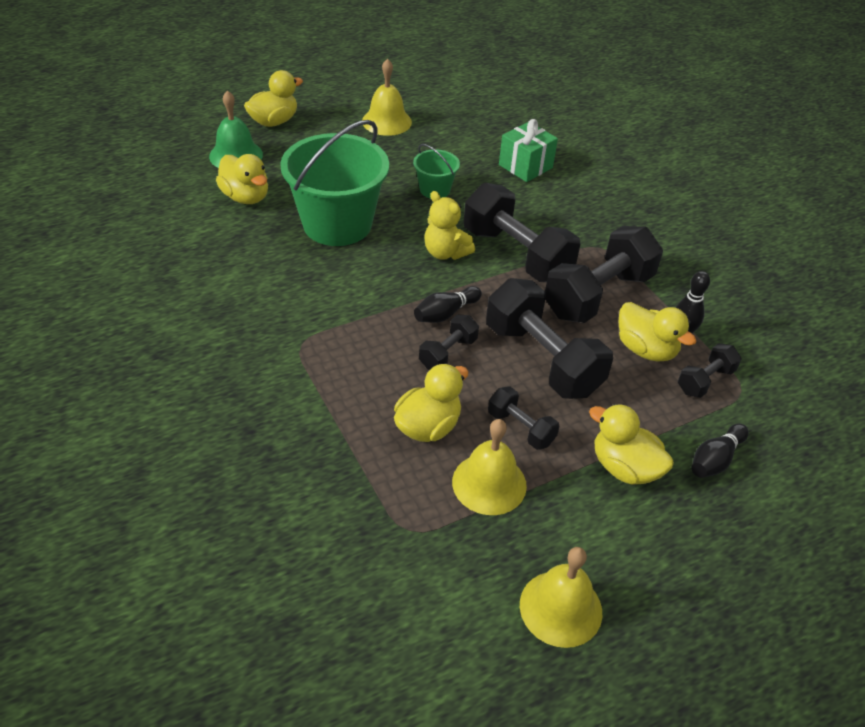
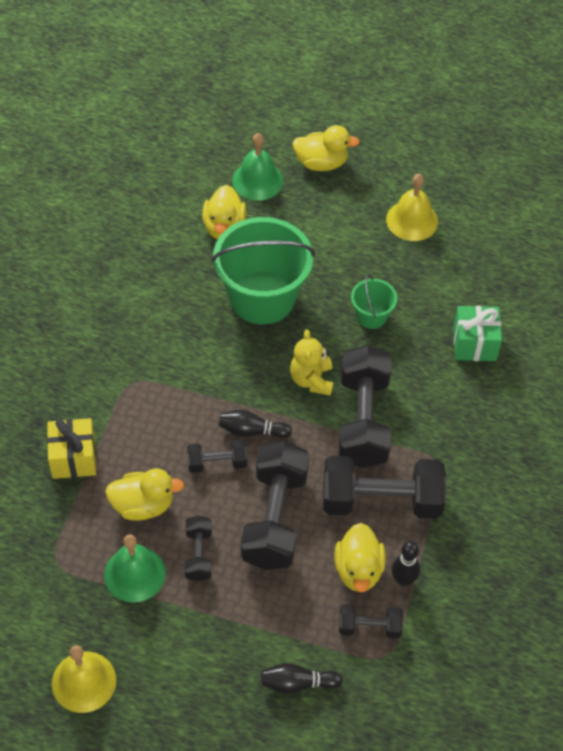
camera: 45 degrees right, 10 degrees up
(319, 435) = (73, 458): none -> yellow gift
(489, 483) = (135, 574): yellow bell -> green bell
(624, 467) = (230, 636): yellow duck -> none

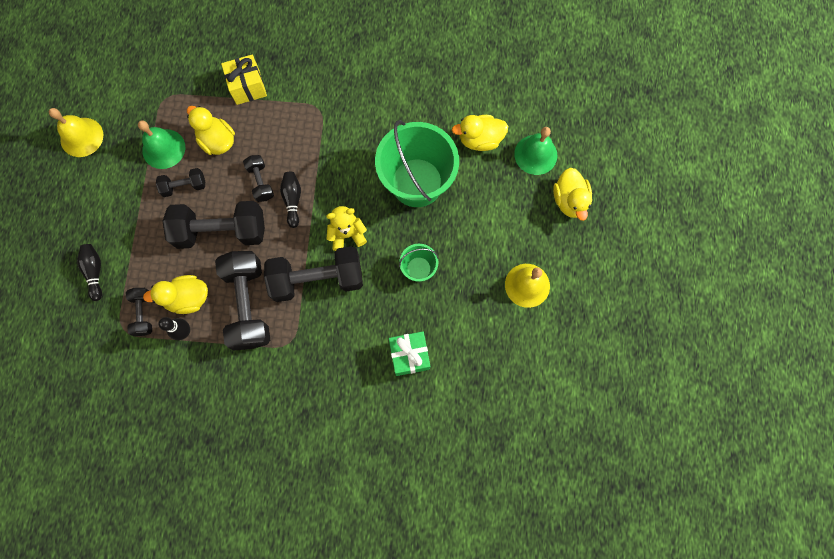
camera: 80 degrees right, 20 degrees up
(143, 505) = (217, 141): yellow duck -> yellow duck turned 150 degrees clockwise

